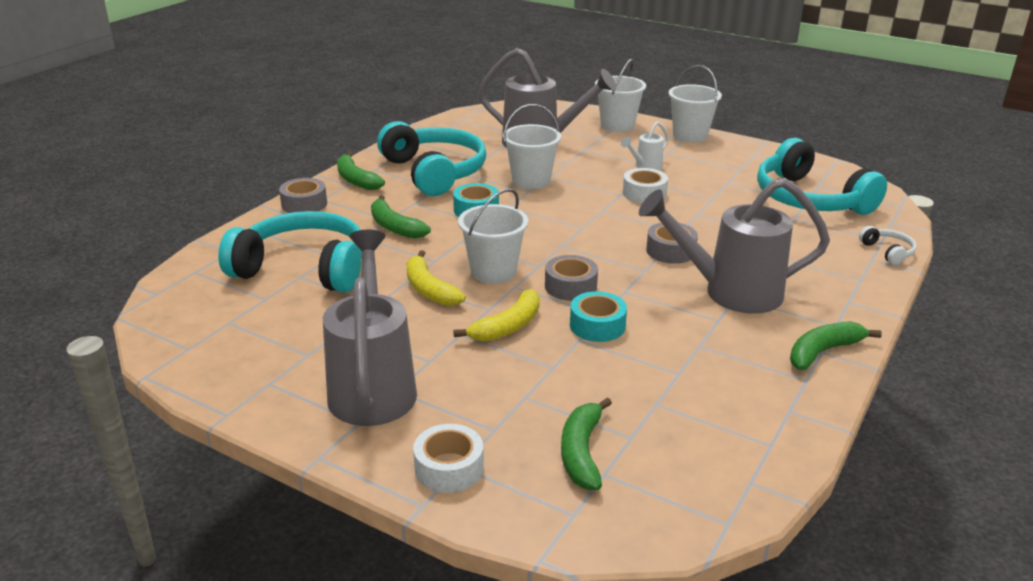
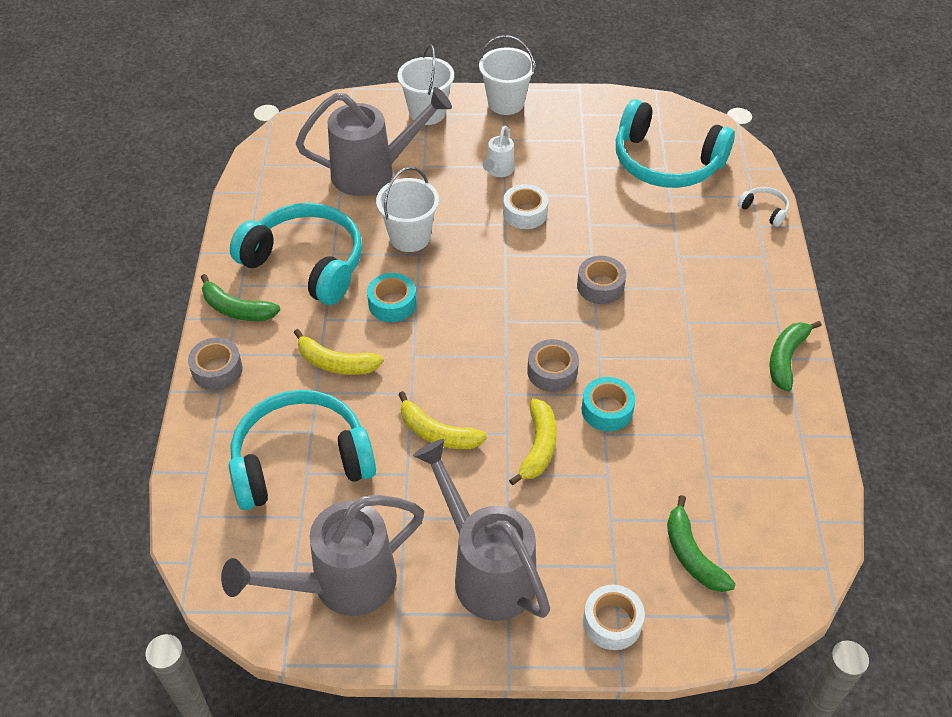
camera: 30 degrees left, 20 degrees up
(394, 227) = (336, 363): green banana -> yellow banana
(493, 271) = (474, 383): white bucket -> none
(730, 292) = (679, 319): grey watering can -> grey watering can (340, 585)

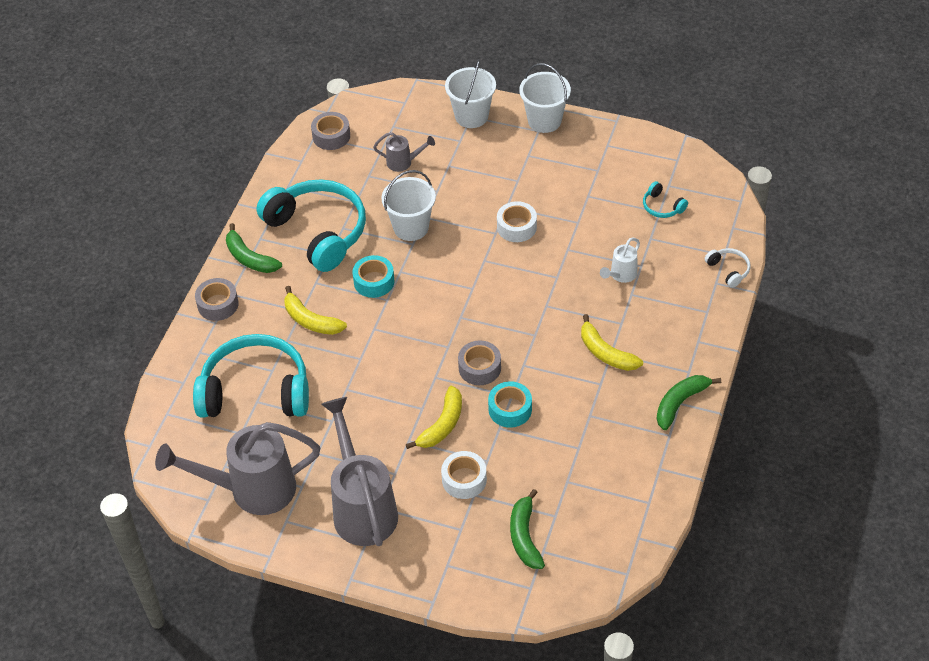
camera: 20 degrees right, 0 degrees up
(373, 172) = (403, 162): grey watering can -> grey watering can, size x0.46
(437, 433) = (368, 395): yellow banana -> yellow banana (606, 353)
(498, 171) = (510, 184): white watering can -> white watering can (621, 275)
(600, 286) = (552, 305): grey tape -> grey tape (331, 136)
(612, 622) = (440, 568): white tape -> white tape (464, 480)
(666, 162) = (662, 207): turquoise headphones -> turquoise headphones, size x0.41

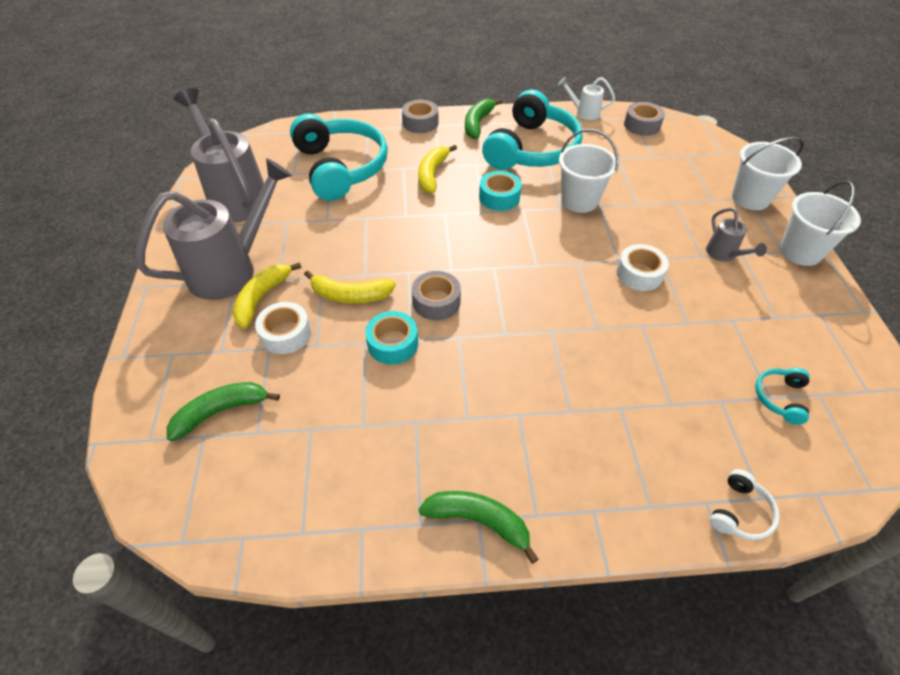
camera: 65 degrees right, 0 degrees up
(403, 162) = (651, 173): grey watering can -> grey watering can (724, 255)
(606, 353) = (516, 409): yellow banana -> yellow banana (262, 298)
(621, 275) = (641, 388): white watering can -> white watering can (584, 113)

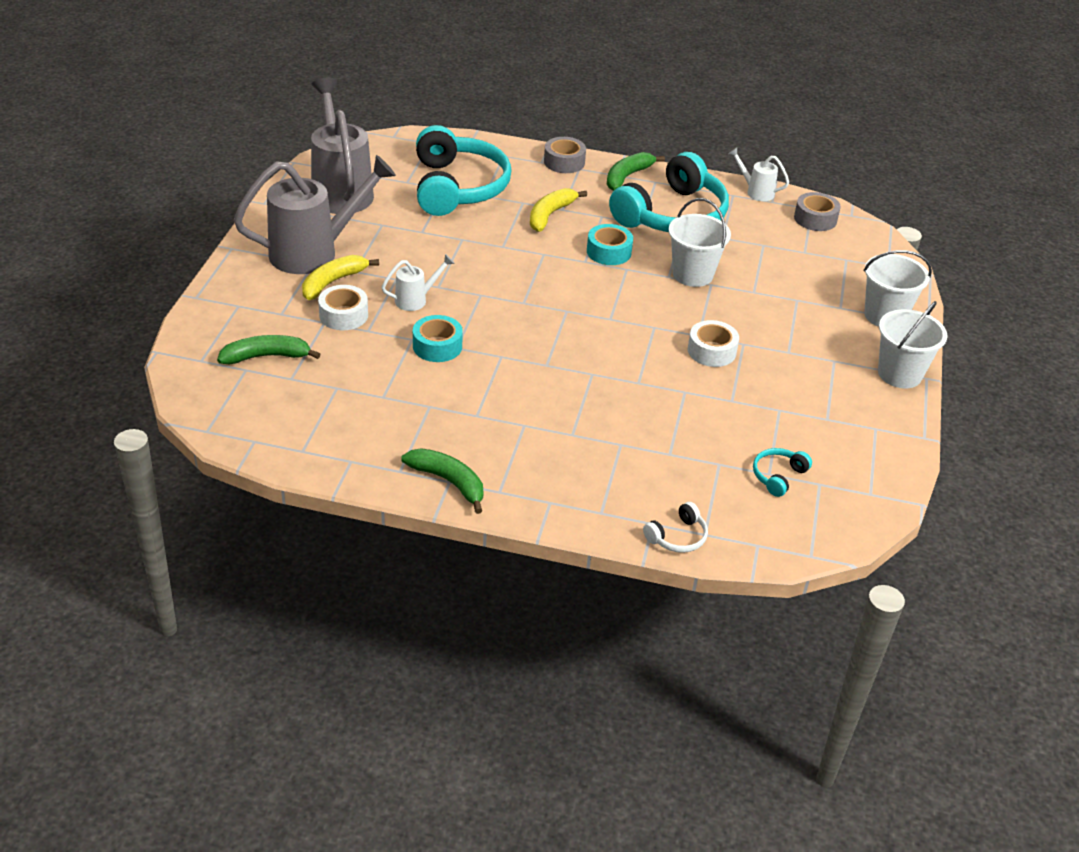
camera: 15 degrees right, 10 degrees down
(350, 295) = (416, 300): yellow banana -> white watering can
(436, 302) = (495, 324): grey tape -> none
(724, 255) = (813, 357): grey watering can -> none

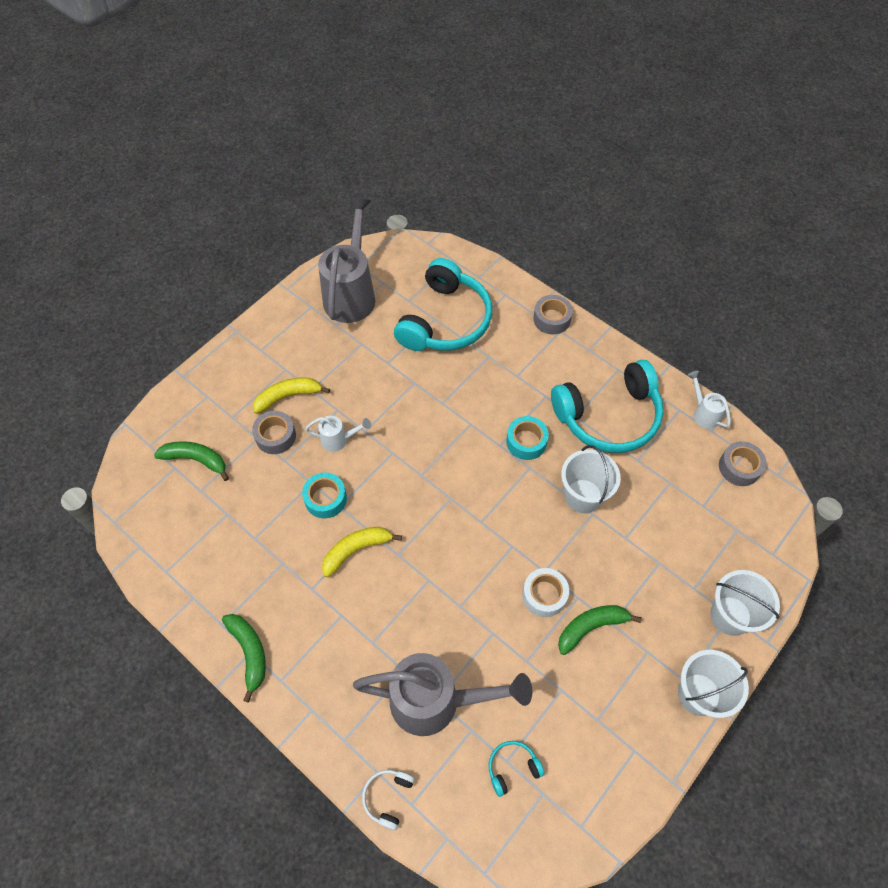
camera: 30 degrees right, 20 degrees up
(314, 252) = (293, 357): grey watering can -> grey watering can (436, 701)
(343, 315) = (275, 436): white tape -> grey tape
(550, 215) = (502, 379): yellow banana -> yellow banana (356, 550)
(627, 176) = (596, 355): green banana -> green banana (591, 627)
(677, 537) = (387, 797): white headphones -> white headphones turned 120 degrees clockwise

